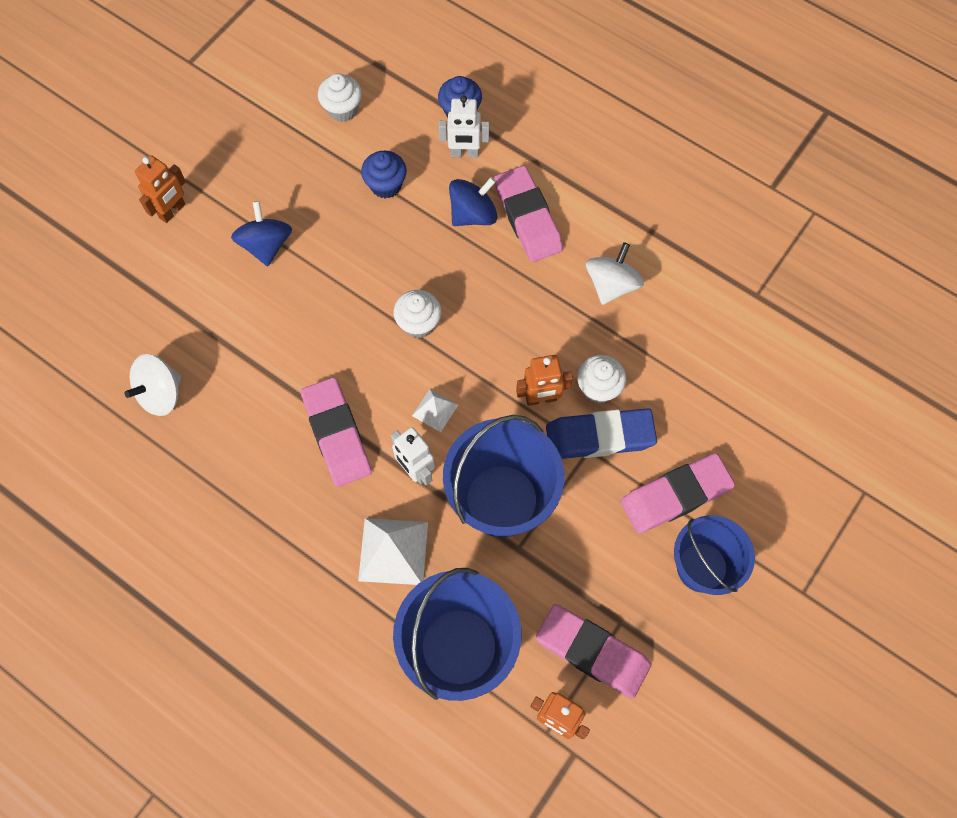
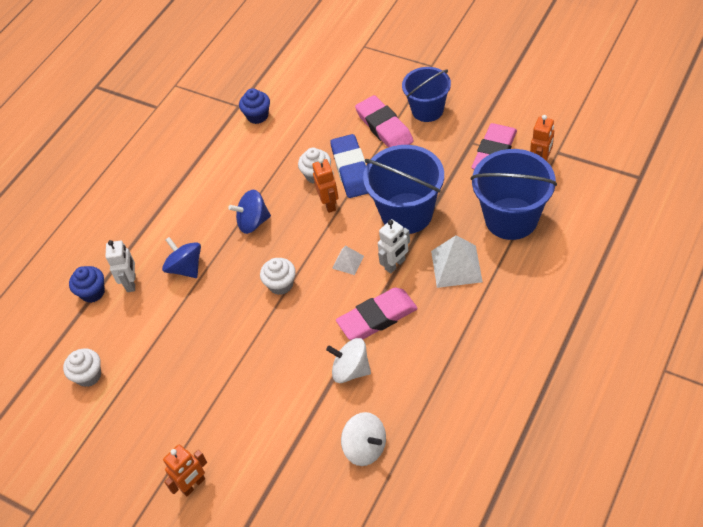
camera: 90 degrees left, 15 degrees down
(172, 211) = (193, 485): orange robot -> orange robot turned 105 degrees clockwise
(266, 245) = (222, 402): blue spinning top -> blue spinning top (253, 222)
(386, 185) = (162, 329): blue cupcake -> blue cupcake (257, 116)
(527, 218) = (187, 234): pink eraser -> none
(611, 285) = (238, 179): white spinning top -> white spinning top (351, 370)

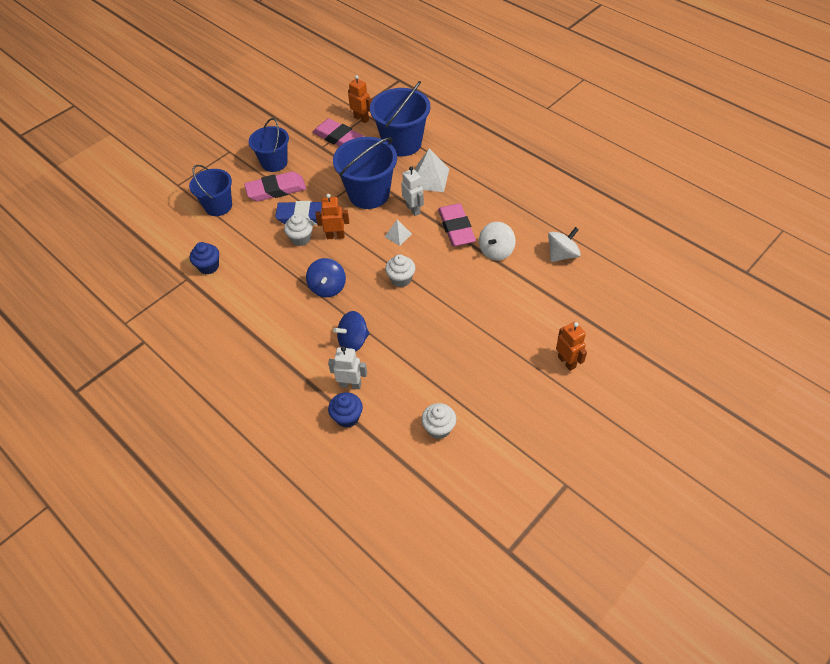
camera: 80 degrees left, 0 degrees up
(343, 90) = (218, 206): none -> blue bucket

